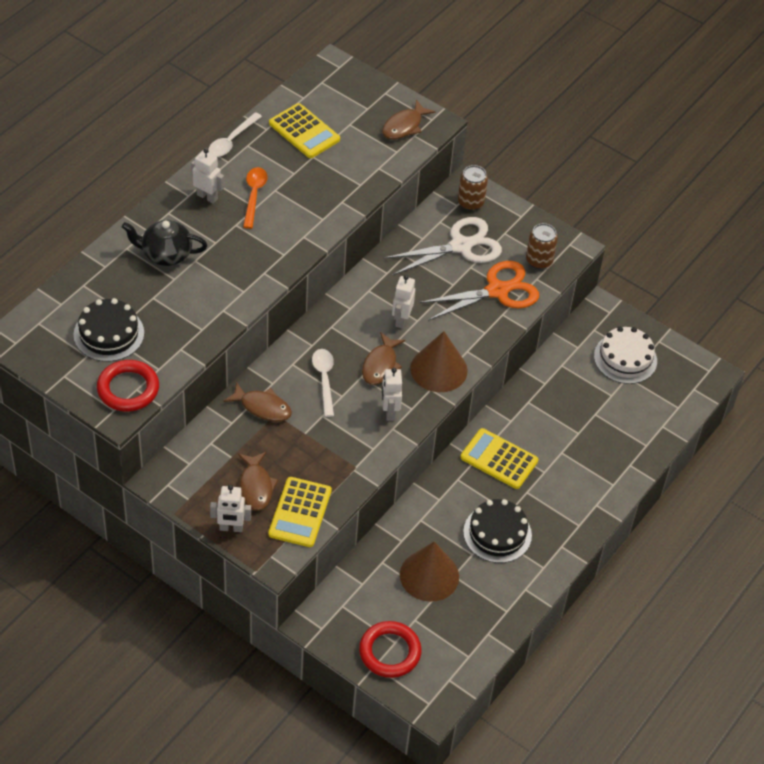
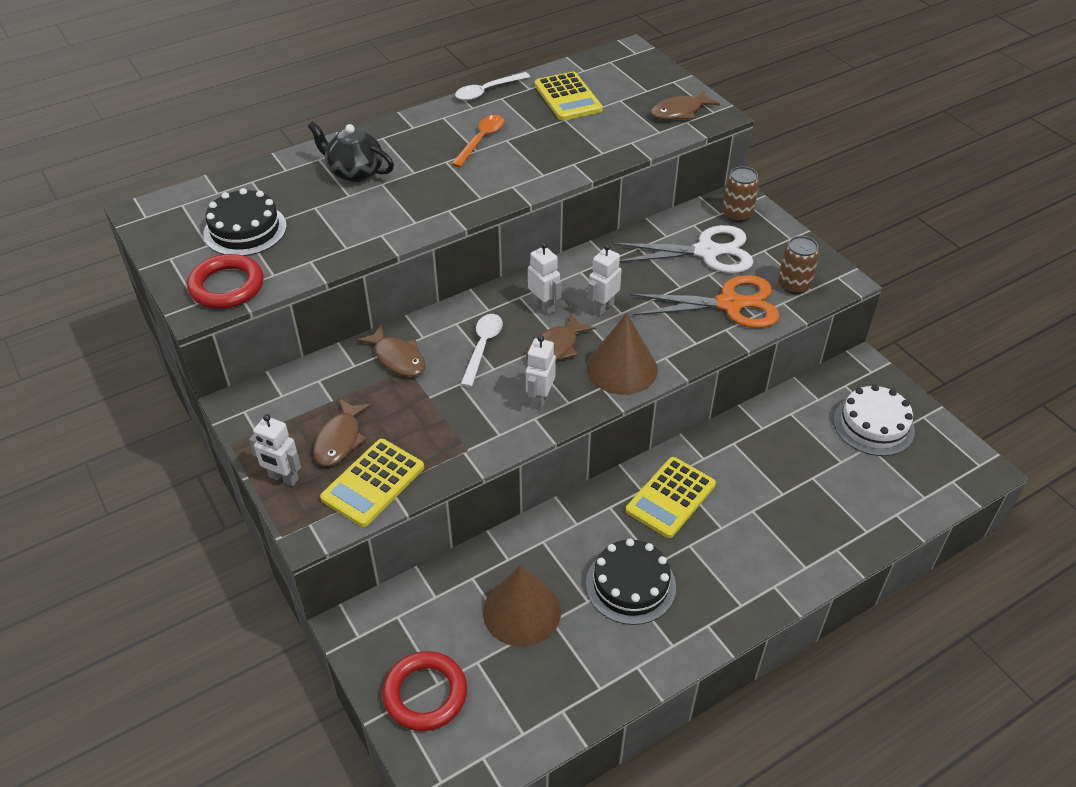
camera: 25 degrees right, 5 degrees down
(207, 197) = (431, 132): white robot -> white robot (544, 306)
(499, 459) = (670, 497): yellow calculator -> yellow calculator turned 105 degrees counterclockwise

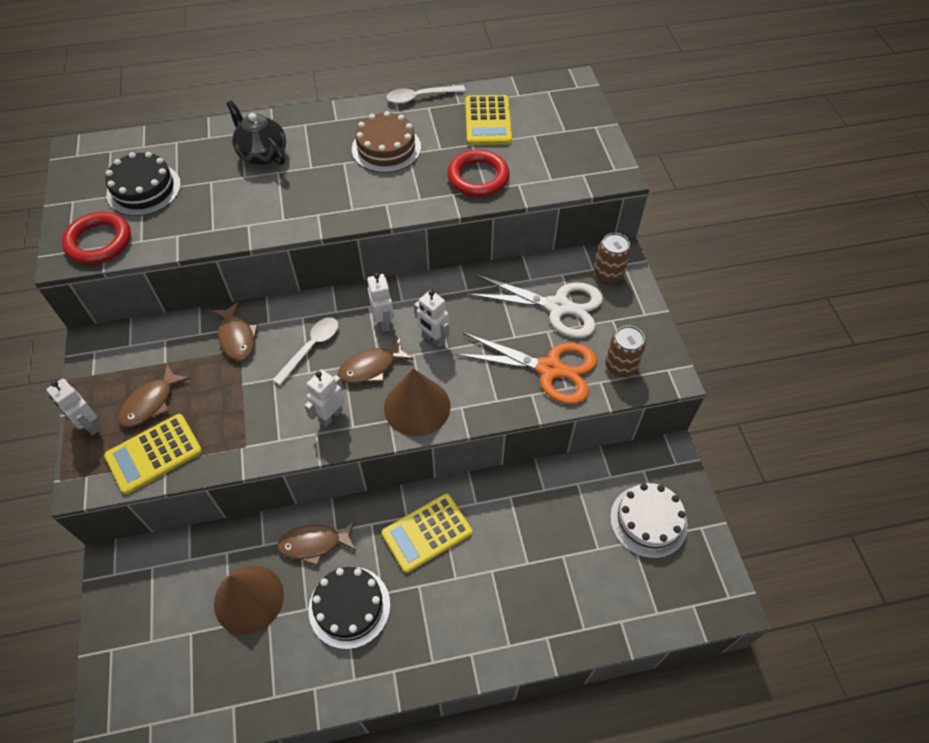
camera: 20 degrees right, 10 degrees up
(425, 694) = (136, 647): red ring -> red ring (478, 177)
(481, 140) = (386, 148): orange spoon -> brown cake
(602, 308) = (433, 339): white robot -> white robot turned 105 degrees counterclockwise
(679, 112) = (582, 162): brown fish -> brown fish (314, 544)

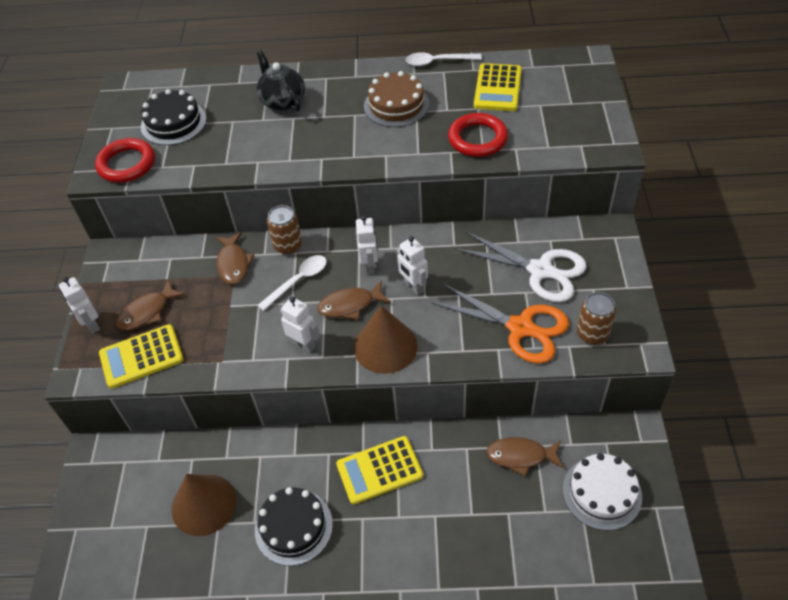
camera: 15 degrees right, 5 degrees down
(314, 544) = (272, 464): brown fish -> brown fish (521, 456)
(330, 416) = (304, 344): white robot -> white robot turned 75 degrees clockwise
(608, 274) = (597, 245): brown can -> brown can (288, 245)

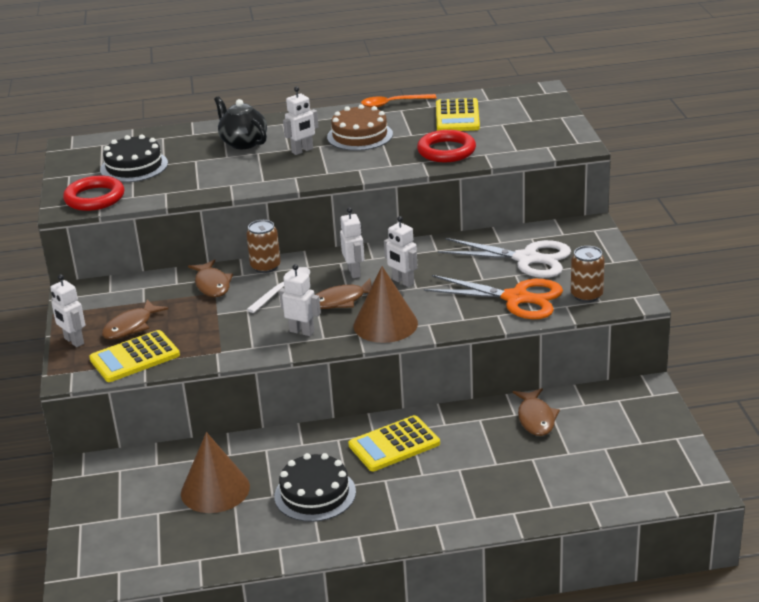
camera: 10 degrees left, 20 degrees down
(336, 120) = (302, 151): none -> white robot
(437, 62) = (393, 104): white spoon -> orange spoon
(521, 456) = (536, 418): brown fish -> brown fish turned 90 degrees counterclockwise
(602, 492) = (621, 434): white cake -> none

